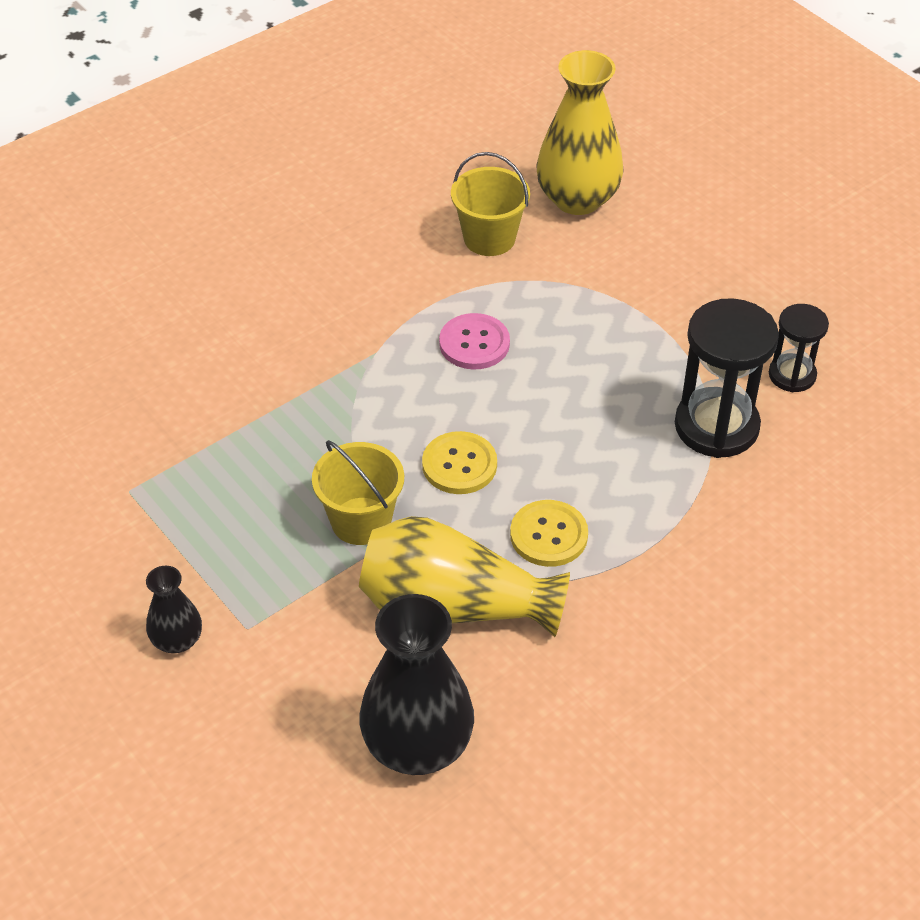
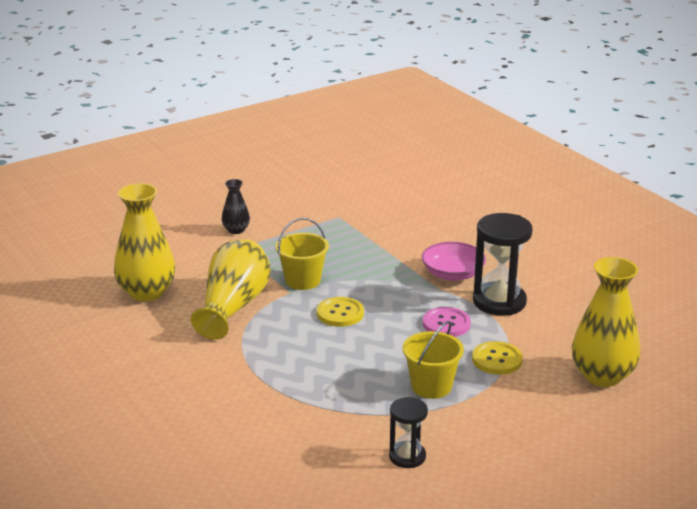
camera: 95 degrees right, 20 degrees down
(329, 338) = (452, 274): none -> pink bowl
(417, 745) = (146, 292): black vase -> yellow vase
(489, 238) = (553, 335): yellow bucket -> yellow bucket (431, 386)
(548, 535) = (277, 341): yellow button -> yellow button (497, 360)
(716, 426) = (359, 415): black hourglass -> black hourglass (499, 302)

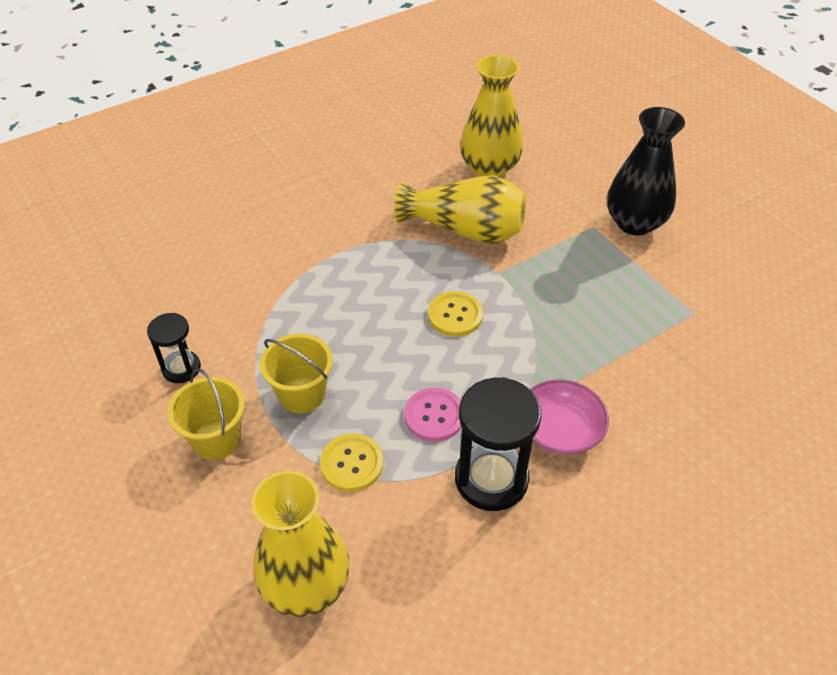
camera: 90 degrees right, 20 degrees up
(236, 230) = (634, 223): black vase -> black vase, size x1.96
(302, 280) = (525, 282): yellow bucket -> yellow bucket (216, 439)

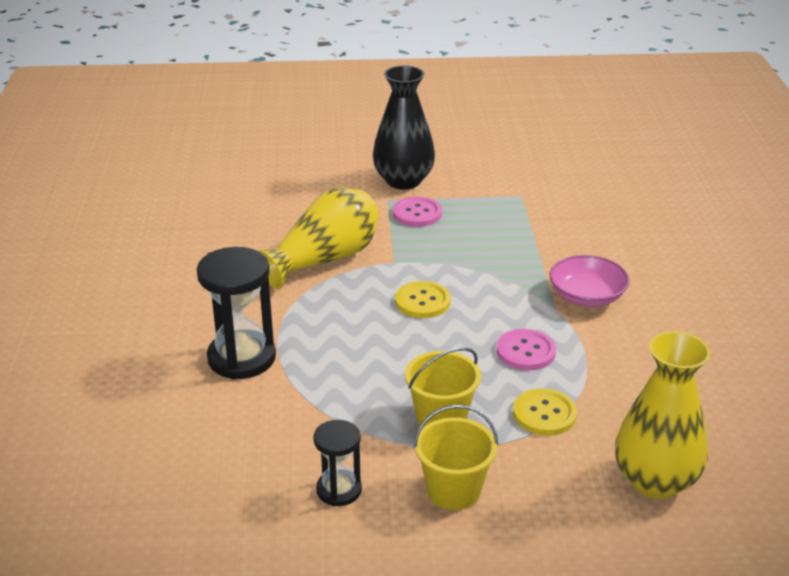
camera: 60 degrees left, 15 degrees down
(489, 168) = (259, 219): yellow vase -> none
(491, 479) = (611, 346): black hourglass -> black hourglass (241, 358)
(589, 254) = (417, 213): none -> pink button

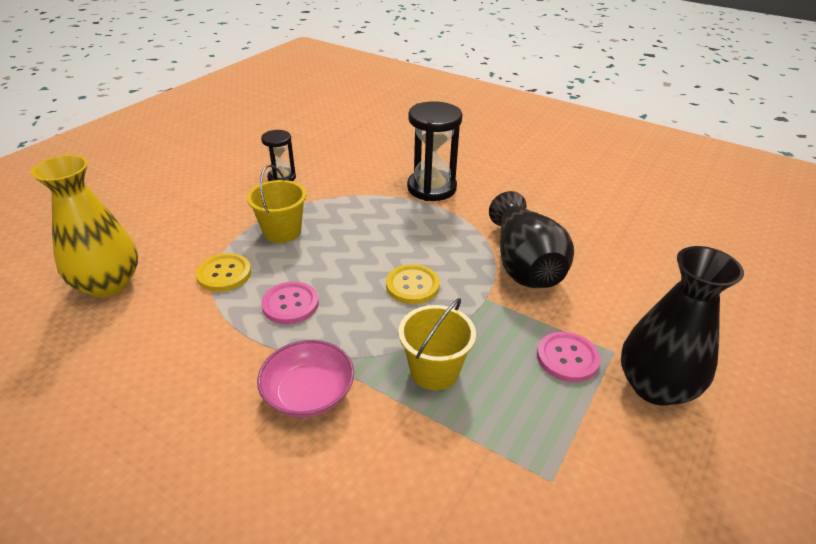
camera: 125 degrees right, 5 degrees up
(324, 259) = (524, 264): yellow vase -> black vase
(454, 490) = (226, 209): yellow bucket -> yellow bucket (434, 371)

